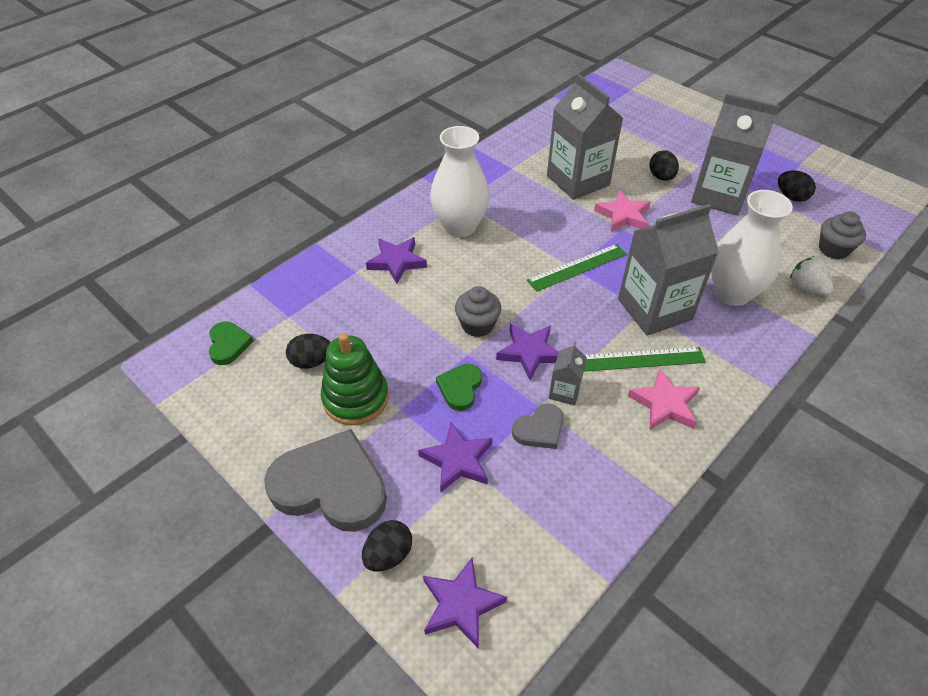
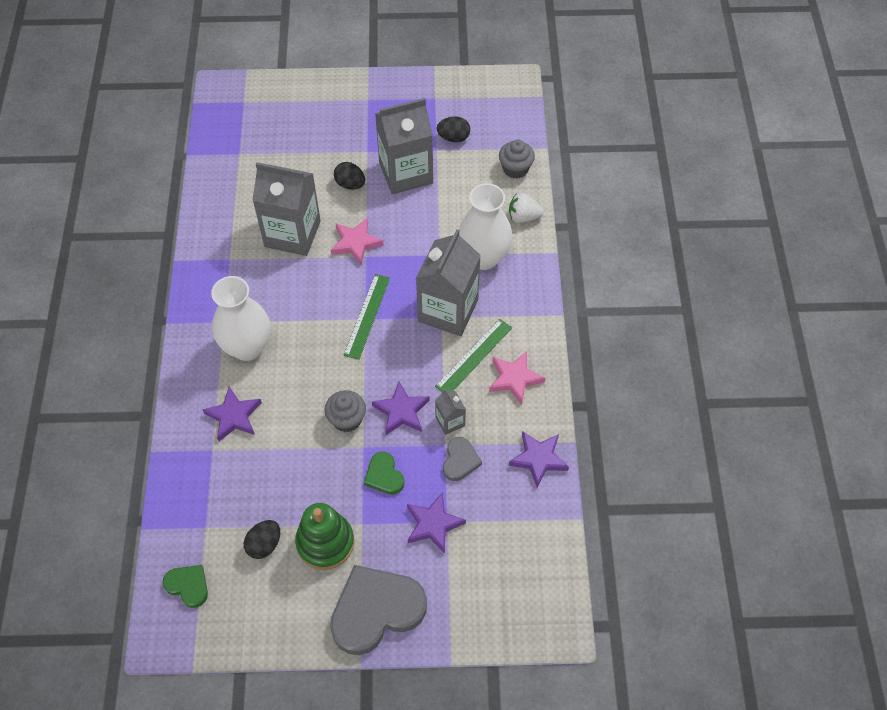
camera: 45 degrees left, 10 degrees up
(388, 555) = (455, 616): black egg -> none
(461, 604) = (521, 604): purple star -> purple star (538, 459)

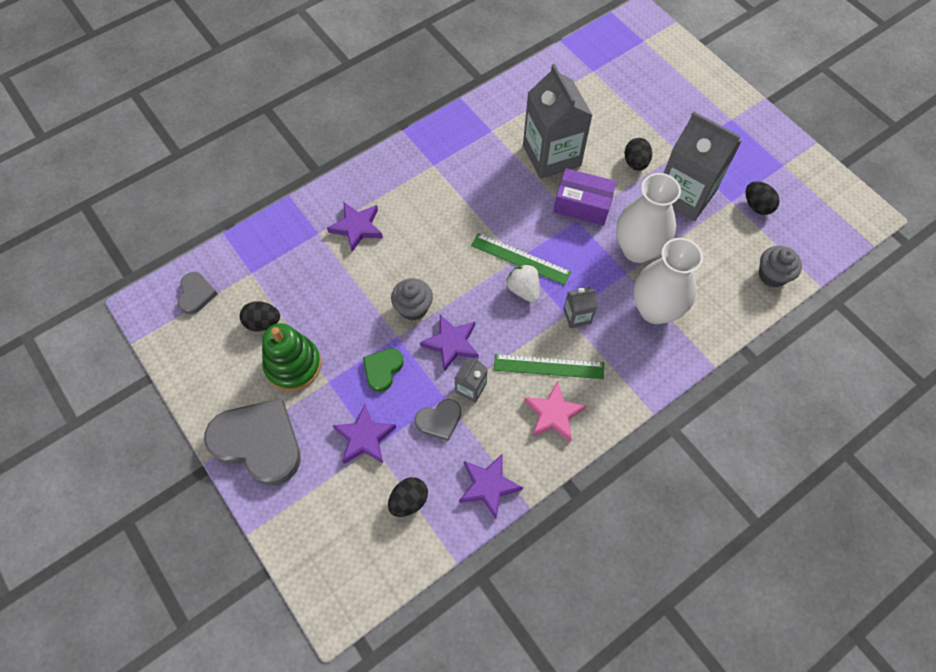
camera: 55 degrees right, 5 degrees up
(188, 586) = (196, 294): green heart -> grey heart
(247, 347) = (423, 195): white vase -> white vase (637, 249)
(356, 243) = (582, 204): pink star -> purple box
(367, 316) = (520, 258): green ruler -> green ruler turned 45 degrees clockwise
(448, 310) = (577, 316): grey carton -> grey carton, size x0.45
(510, 523) = (409, 501): none -> black egg
(523, 217) = (727, 314): white strawberry -> white strawberry (523, 290)

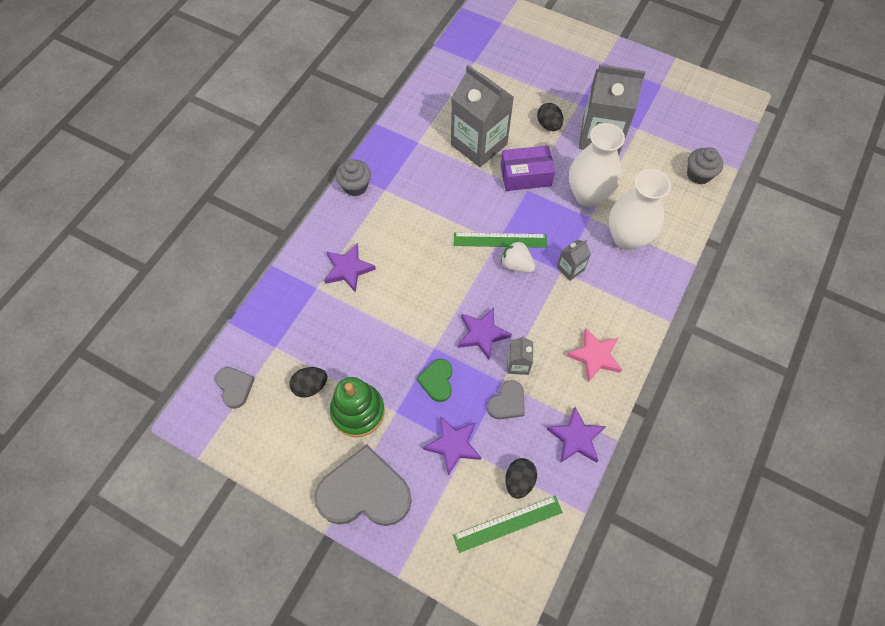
camera: 25 degrees left, 0 degrees up
(413, 308) = (434, 318): grey cupcake -> grey cupcake (355, 186)
(548, 366) = (570, 319): green ruler -> green ruler (507, 523)
(757, 206) = (658, 124): black egg -> none

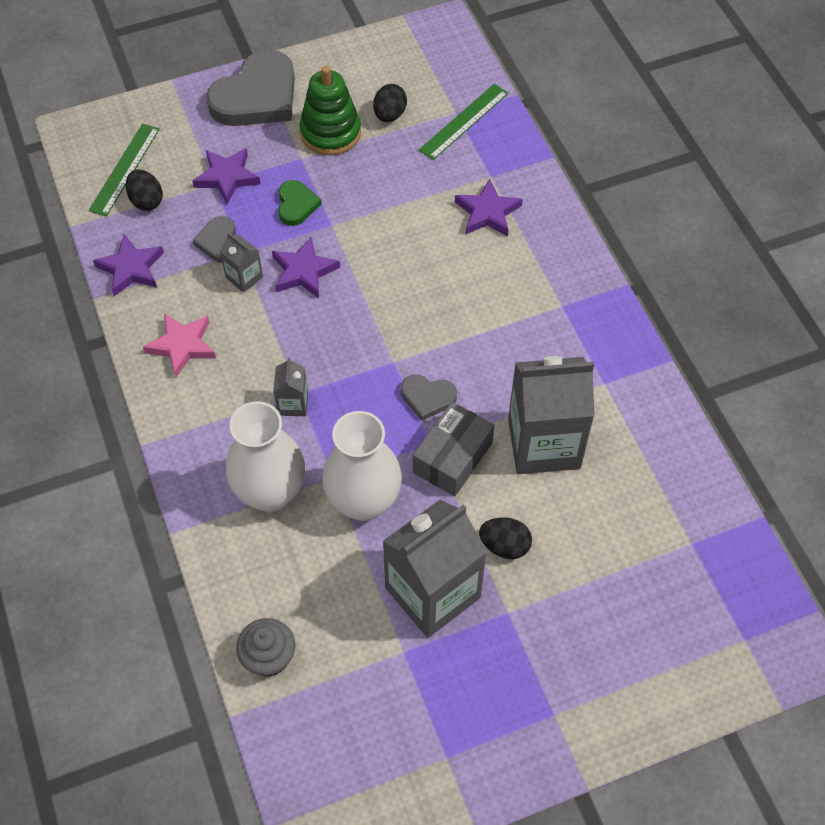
camera: 130 degrees right, 5 degrees down
(235, 387) = (443, 66): grey heart -> grey heart (427, 397)
(355, 186) = (592, 282): grey cupcake -> none
(437, 381) = (296, 205): green heart -> green heart turned 45 degrees clockwise
(500, 240) = (392, 365): green ruler -> green ruler (464, 121)
(516, 264) = (348, 357): white strawberry -> none
(525, 175) = (452, 457): purple box -> grey box

